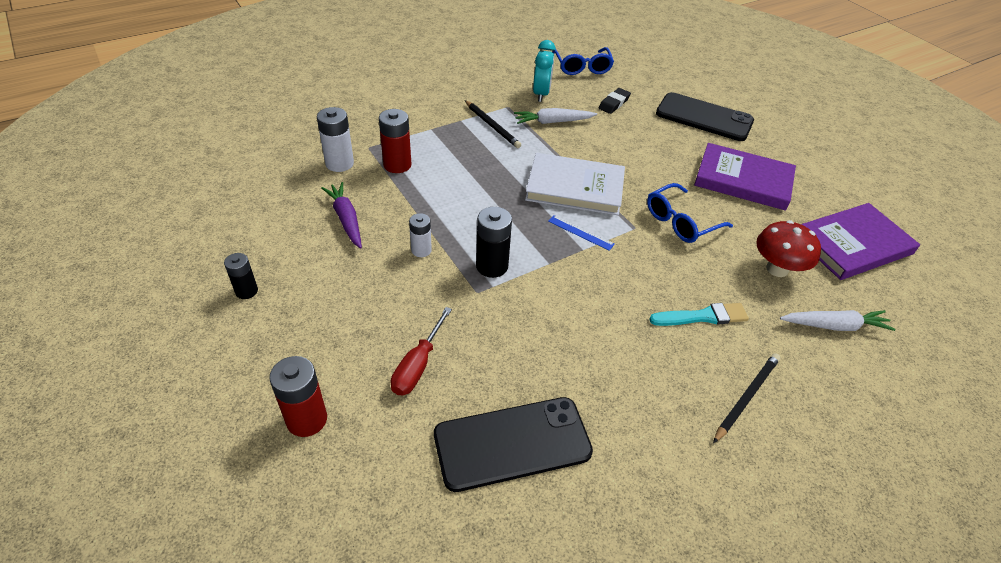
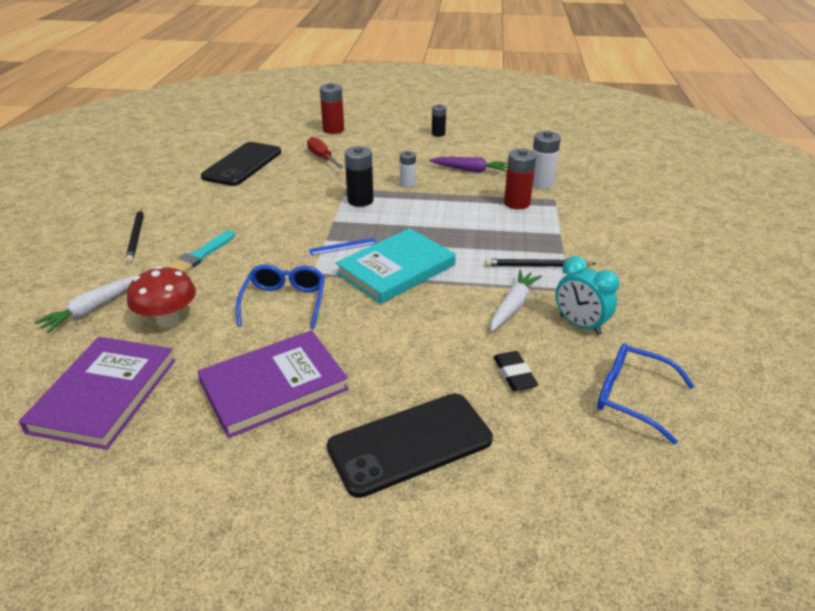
camera: 130 degrees right, 10 degrees down
(575, 187) = (396, 269): white book -> turquoise book

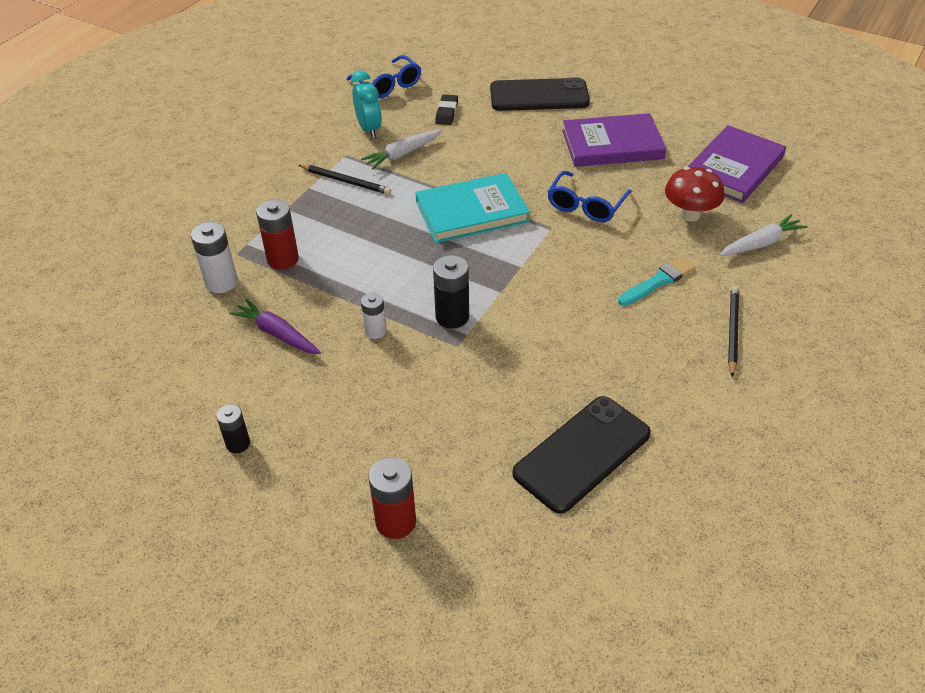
camera: 155 degrees left, 10 degrees up
(322, 158) = (455, 431): red screwdriver -> none
(343, 246) = (507, 252): blue ruler -> none

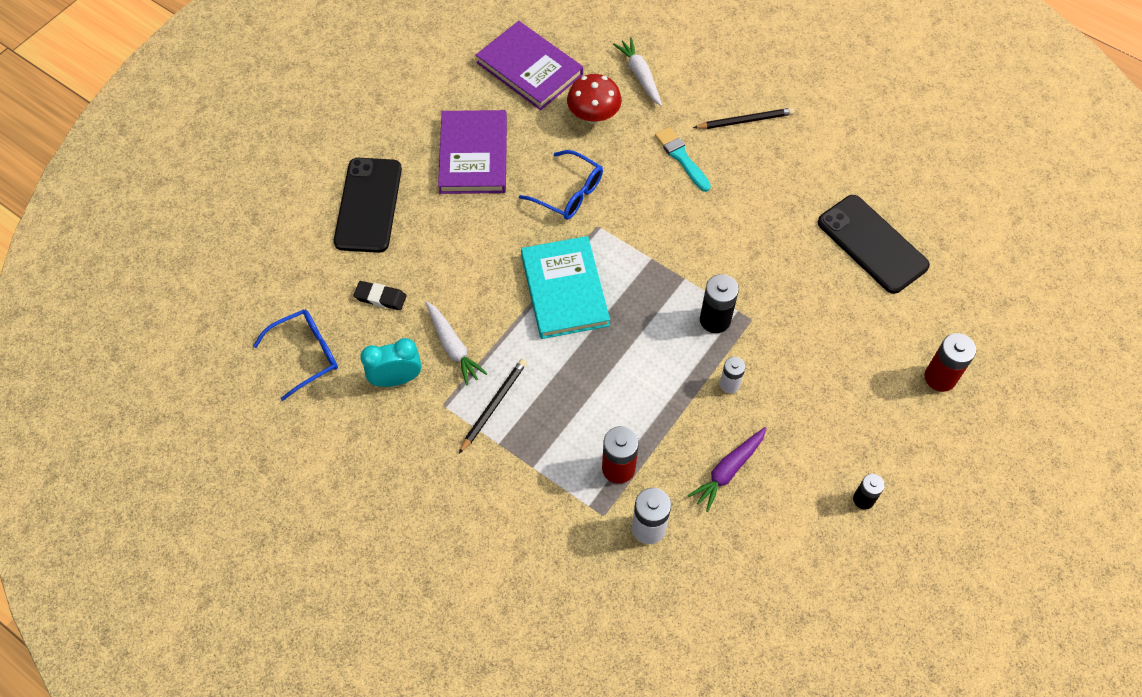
camera: 85 degrees left, 15 degrees up
(732, 331) = (745, 120): black pencil -> black pencil turned 150 degrees clockwise

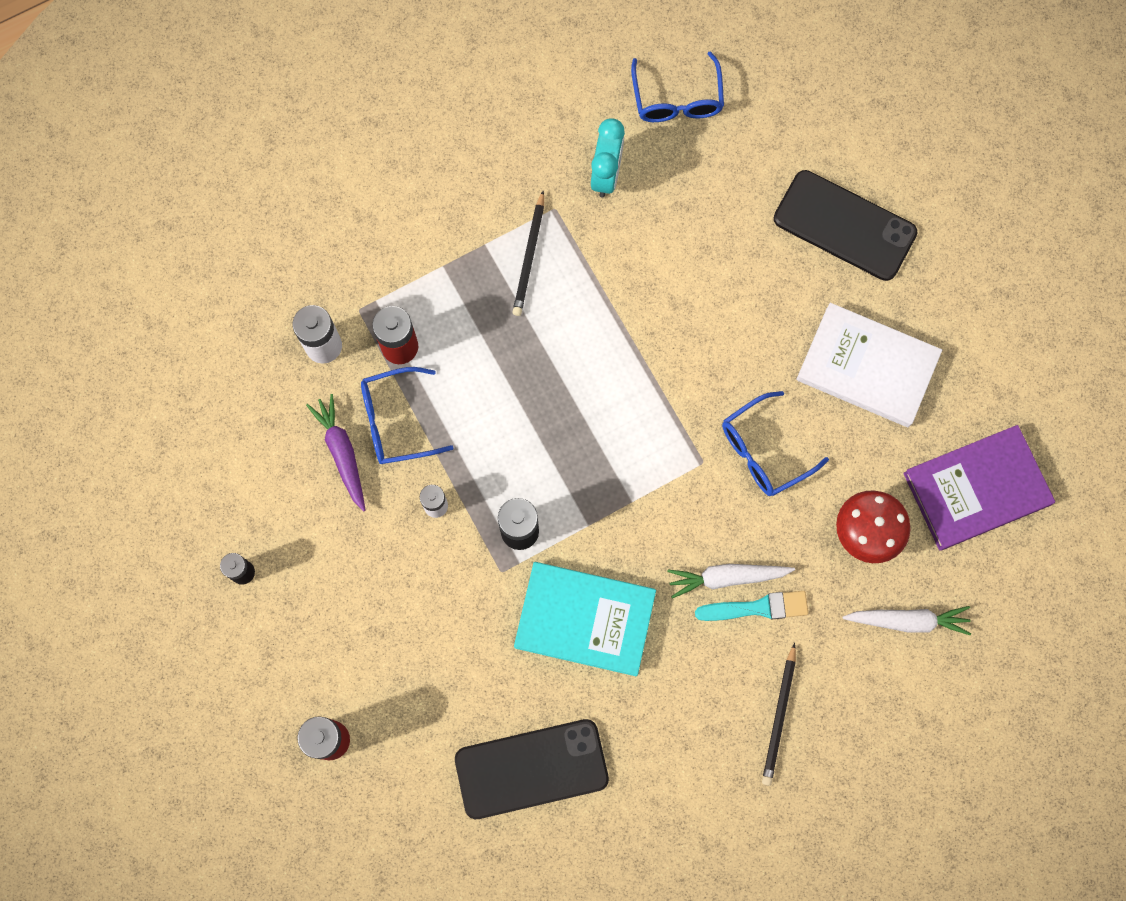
camera: 115 degrees right, 15 degrees up
(380, 297) = (714, 195): black eraser -> none
(453, 347) = (618, 244): white carrot -> white carrot (727, 577)
(473, 155) = (867, 367): purple book -> white book
(493, 405) = (529, 256): black pencil -> black pencil turned 45 degrees clockwise
(564, 290) = (634, 387): turquoise book -> turquoise book (585, 619)
(680, 442) = (397, 421): none -> blue glasses

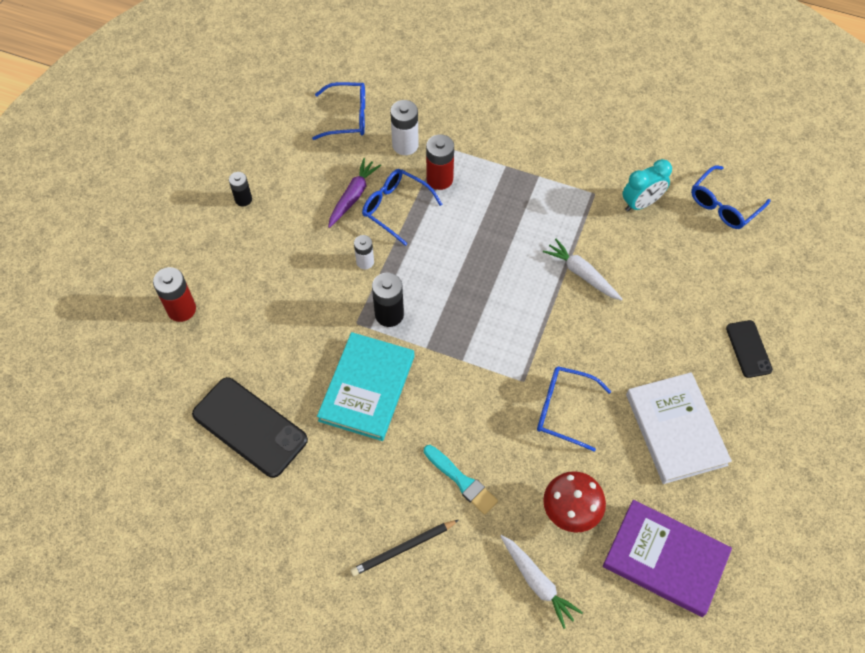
camera: 50 degrees right, 15 degrees down
(229, 376) = (347, 117): none -> blue glasses
(529, 256) = (554, 201): black pencil -> none
(585, 619) = (367, 388): turquoise book -> turquoise book turned 45 degrees clockwise
(727, 577) = (464, 448): white carrot -> white carrot (582, 274)
(844, 226) = (748, 349): black phone -> black phone, size x0.55

